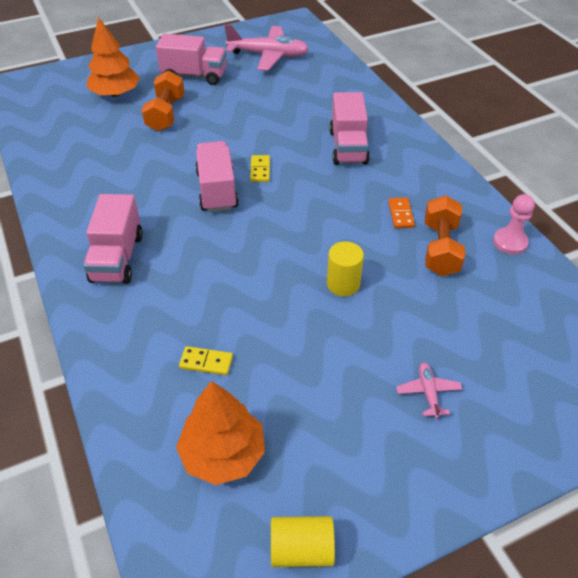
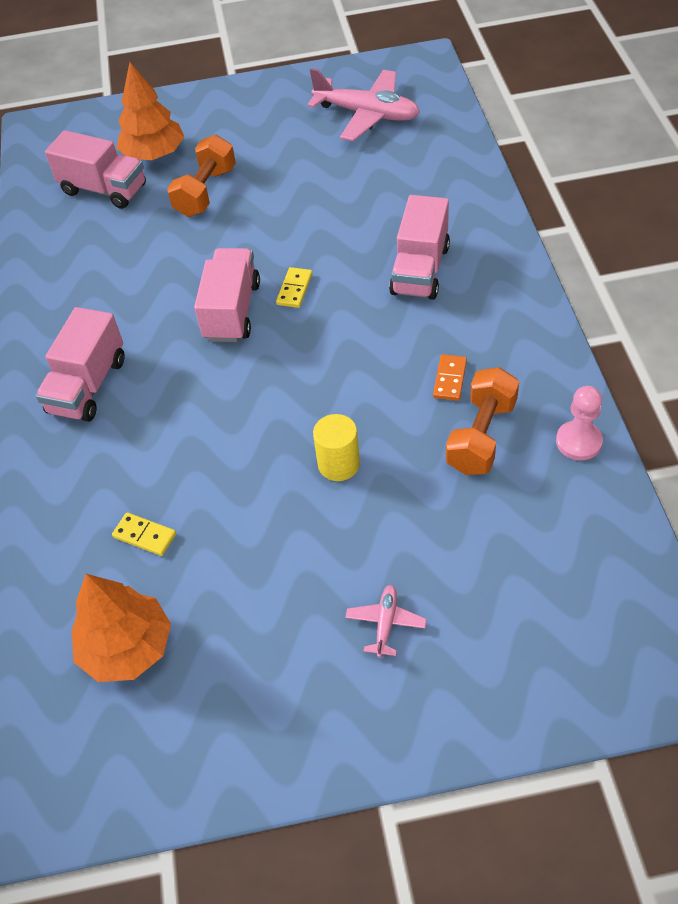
camera: 20 degrees right, 5 degrees up
(194, 75) = (260, 137): pink truck -> pink truck (104, 189)
(301, 549) = (172, 772): yellow cylinder -> none

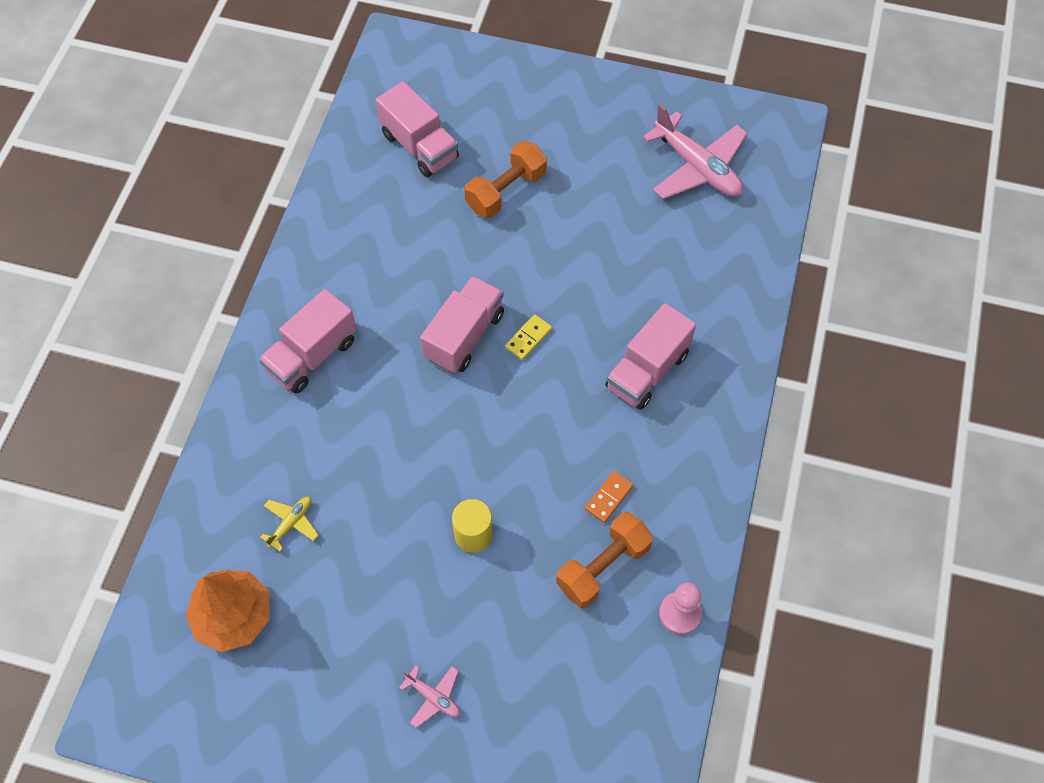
camera: 20 degrees right, 10 degrees up
(144, 536) = (291, 523): yellow domino -> yellow plane
(154, 154) = (481, 125): orange tree -> none
(385, 623) = (433, 697): pink plane -> pink plane turned 90 degrees clockwise

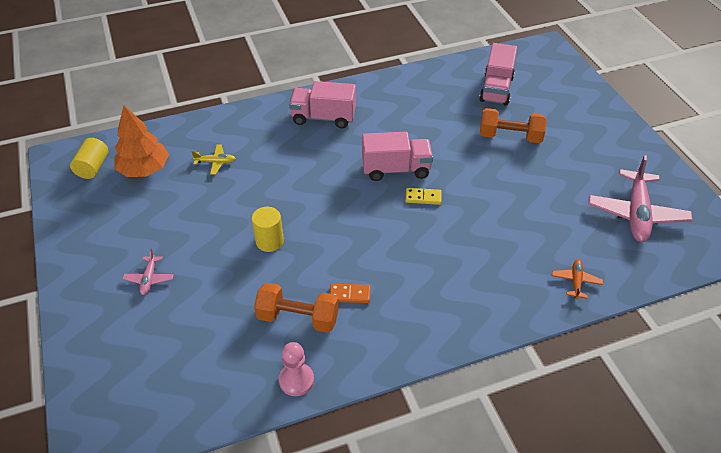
camera: 55 degrees right, 15 degrees down
(175, 680) = (93, 167): none -> yellow cylinder
(647, 371) = (459, 266): pink truck -> none
(738, 284) = (576, 281): none -> orange plane

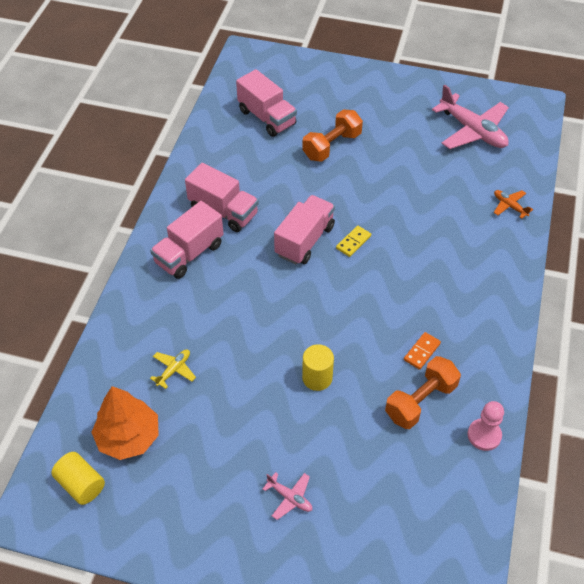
camera: 55 degrees left, 5 degrees up
(379, 114) = (223, 211): none -> pink truck

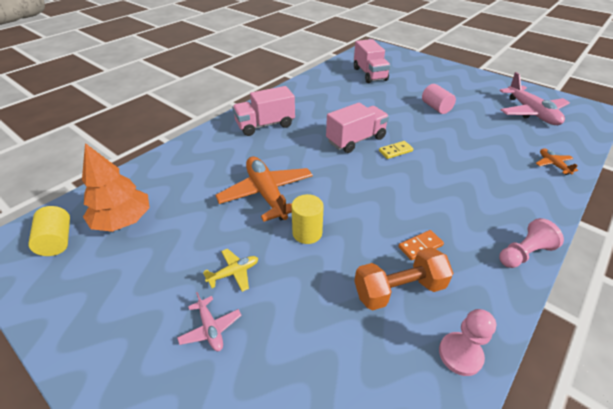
camera: 25 degrees right, 10 degrees down
(174, 370) = (196, 188): yellow plane -> yellow plane (234, 273)
(223, 211) = (306, 110): pink truck -> none
(252, 349) = (267, 194): none -> orange plane
(332, 146) = (408, 96): orange dumbbell -> none
(369, 156) = (436, 107): none -> pink cylinder
(507, 325) = (523, 253): none -> pink pawn

